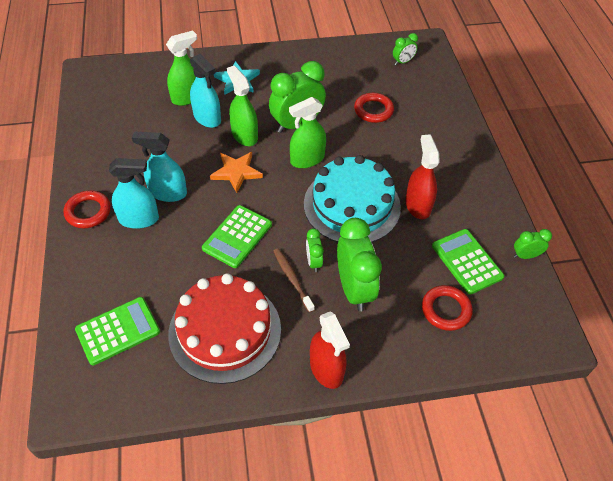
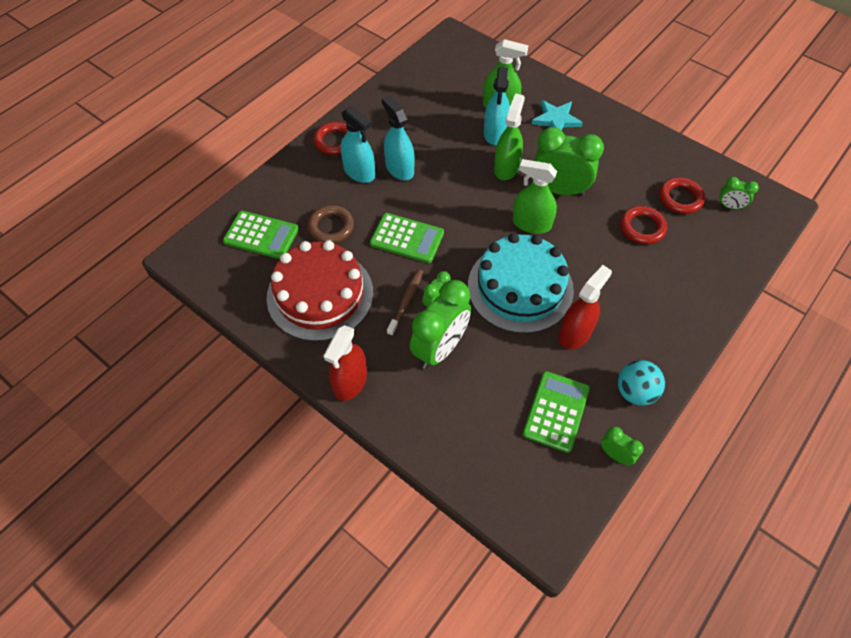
camera: 50 degrees right, 5 degrees up
(169, 276) = (331, 227): none -> brown ring
(236, 172) = (465, 191): orange star -> none
(237, 236) = (407, 238): green calculator -> green calculator turned 150 degrees counterclockwise
(446, 310) = (488, 428): red ring -> red ring (680, 198)
(489, 210) = (635, 392): none -> turquoise ball

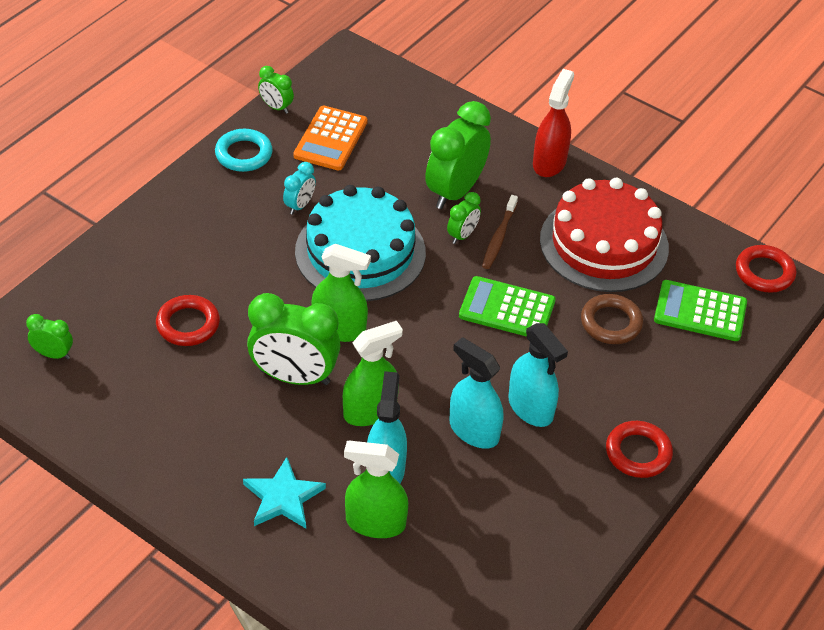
camera: 175 degrees right, 10 degrees down
(359, 172) = (589, 402): turquoise spray bottle -> turquoise spray bottle (474, 431)
(506, 168) = (370, 411): green spray bottle -> green spray bottle turned 135 degrees counterclockwise
(556, 411) = (330, 139): green calculator -> orange calculator
(575, 333) = (299, 206): red spray bottle -> turquoise clock
(635, 392) = (244, 154): turquoise ball -> turquoise ring
(680, 198) = (121, 365): red ring -> red ring (764, 272)

